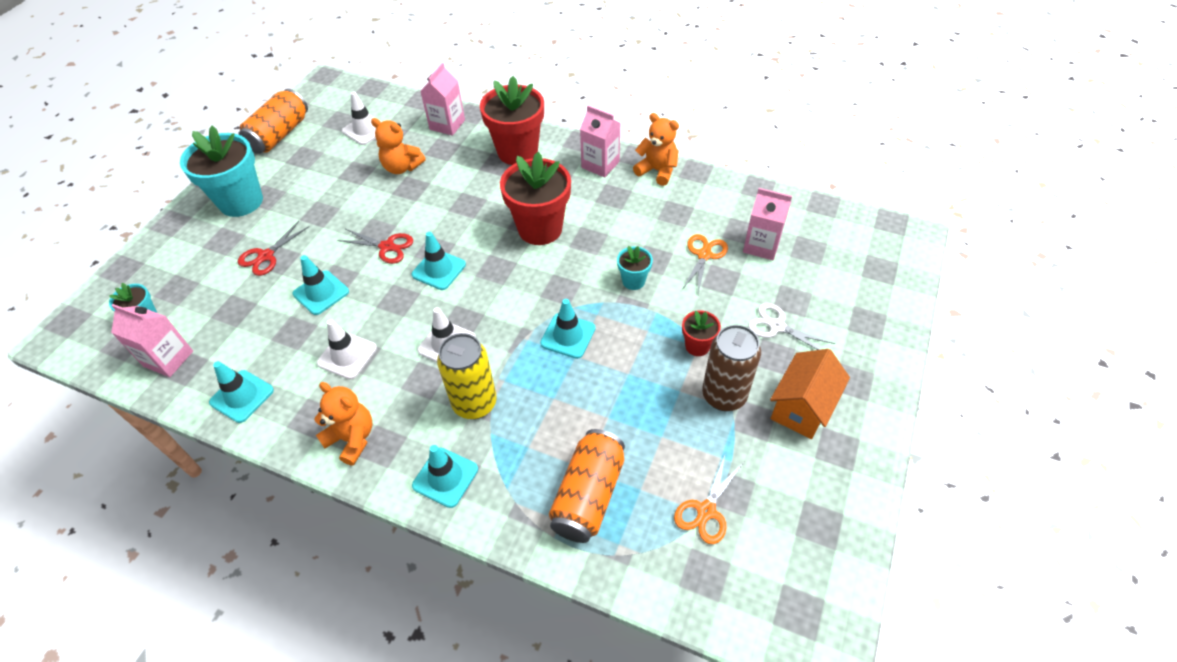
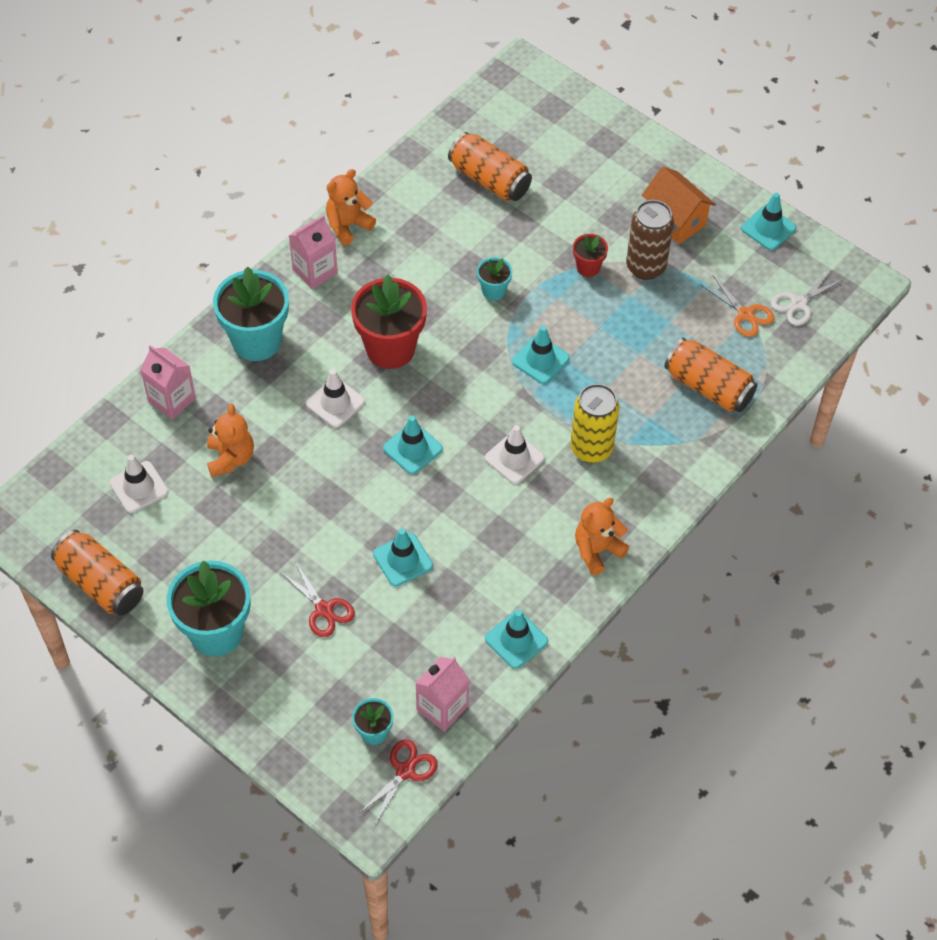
camera: 75 degrees left, 5 degrees up
(347, 355) = (497, 544): white traffic cone -> white traffic cone (335, 403)
(387, 247) = (359, 491): red scissors -> red scissors (405, 771)
(402, 167) = (230, 458): orange teddy bear -> orange teddy bear turned 45 degrees counterclockwise
(445, 477) = (660, 484): turquoise traffic cone -> turquoise traffic cone (768, 228)
(517, 152) = (256, 341): red flower pot -> turquoise flower pot
(704, 255) = (483, 226): orange scissors -> none
(761, 246) = (489, 179): pink carton -> orange can
(777, 326) = (587, 204): white scissors -> white scissors (798, 304)

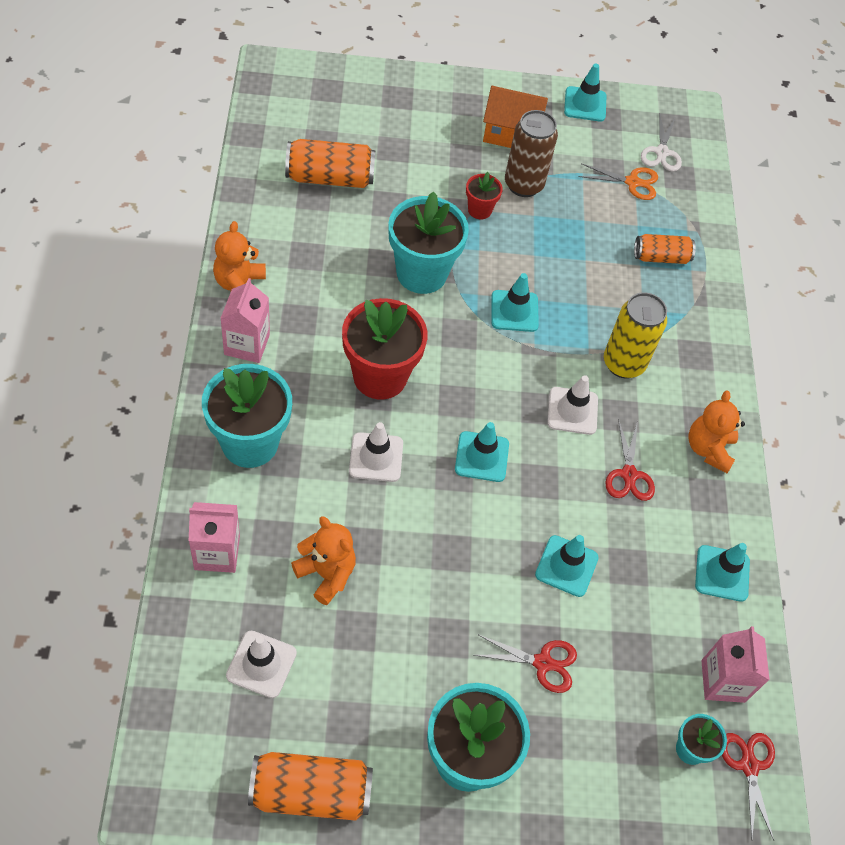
camera: 45 degrees left, 0 degrees up
(493, 291) = (421, 273): turquoise flower pot -> turquoise flower pot, size x2.05
(513, 529) = (629, 475): none -> red scissors
(708, 387) = (661, 257): orange can -> orange can, size x0.64

